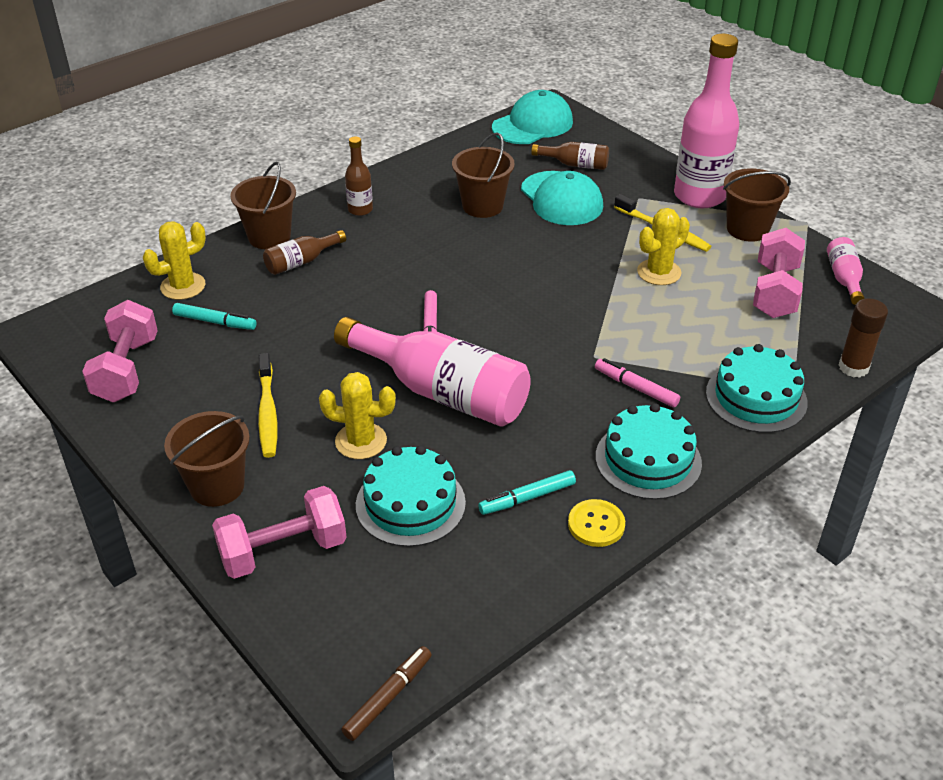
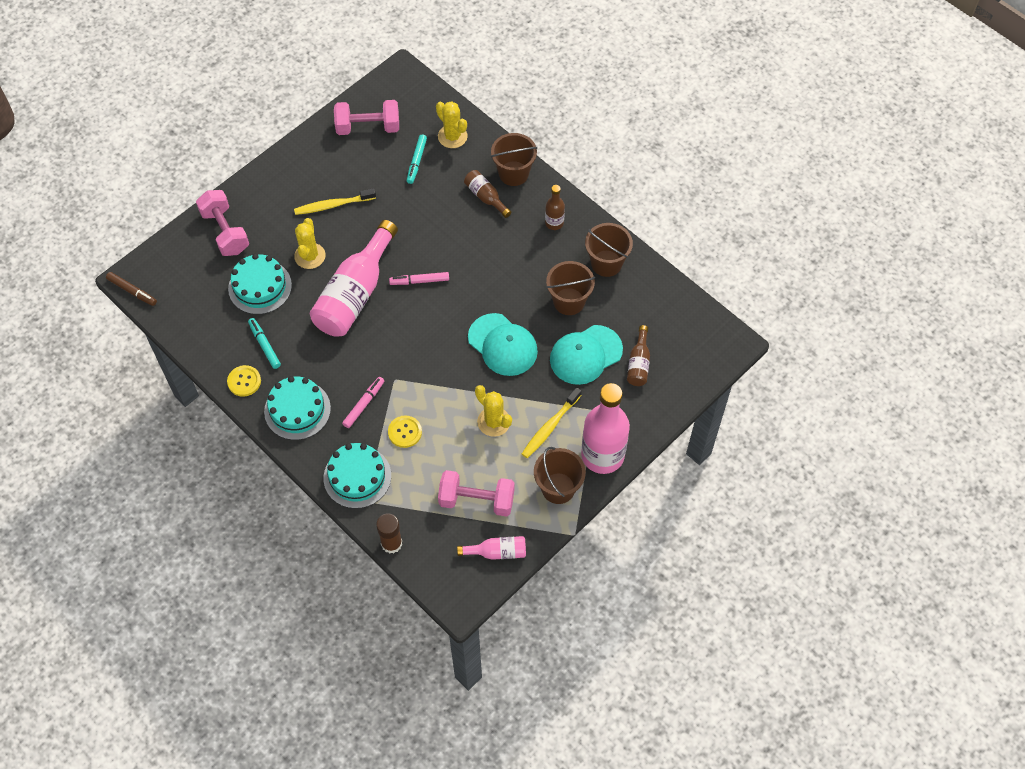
camera: 85 degrees right, 20 degrees up
(217, 486) = (272, 192): brown bucket -> brown bucket (606, 263)
(532, 124) = (699, 330): turquoise cap -> turquoise cap (502, 345)
(679, 349) = (405, 432): none -> yellow button

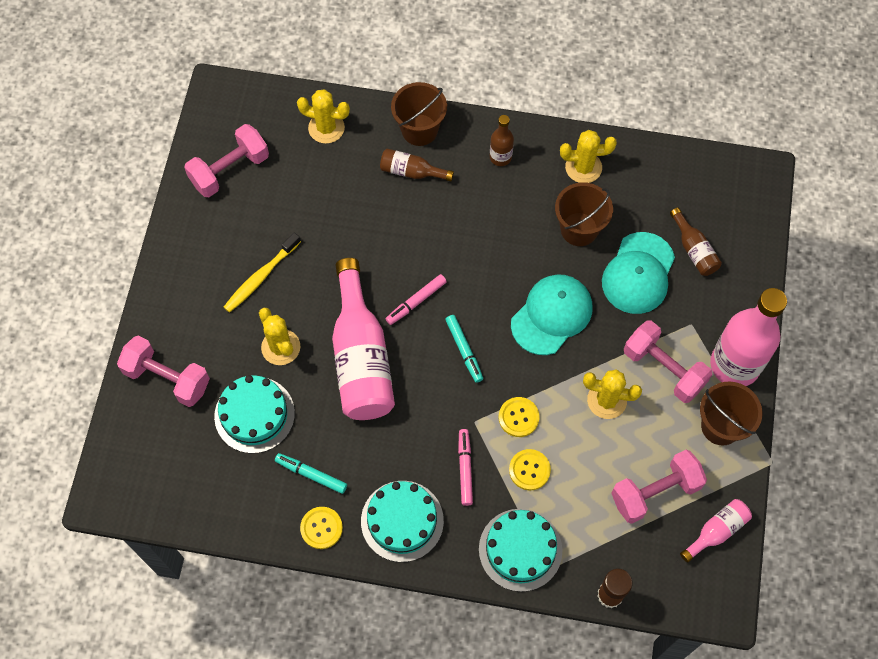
camera: 35 degrees left, 5 degrees up
(132, 291) = (117, 510): brown marker -> none
(416, 161) = (311, 176): turquoise marker -> turquoise marker (464, 350)
(425, 395) = (518, 417): none -> yellow button
(502, 345) = (552, 315): turquoise cap -> turquoise cap turned 60 degrees counterclockwise
(550, 427) = (663, 369): yellow toothbrush -> pink dumbbell
(606, 263) = (583, 167): brown bucket -> yellow cactus

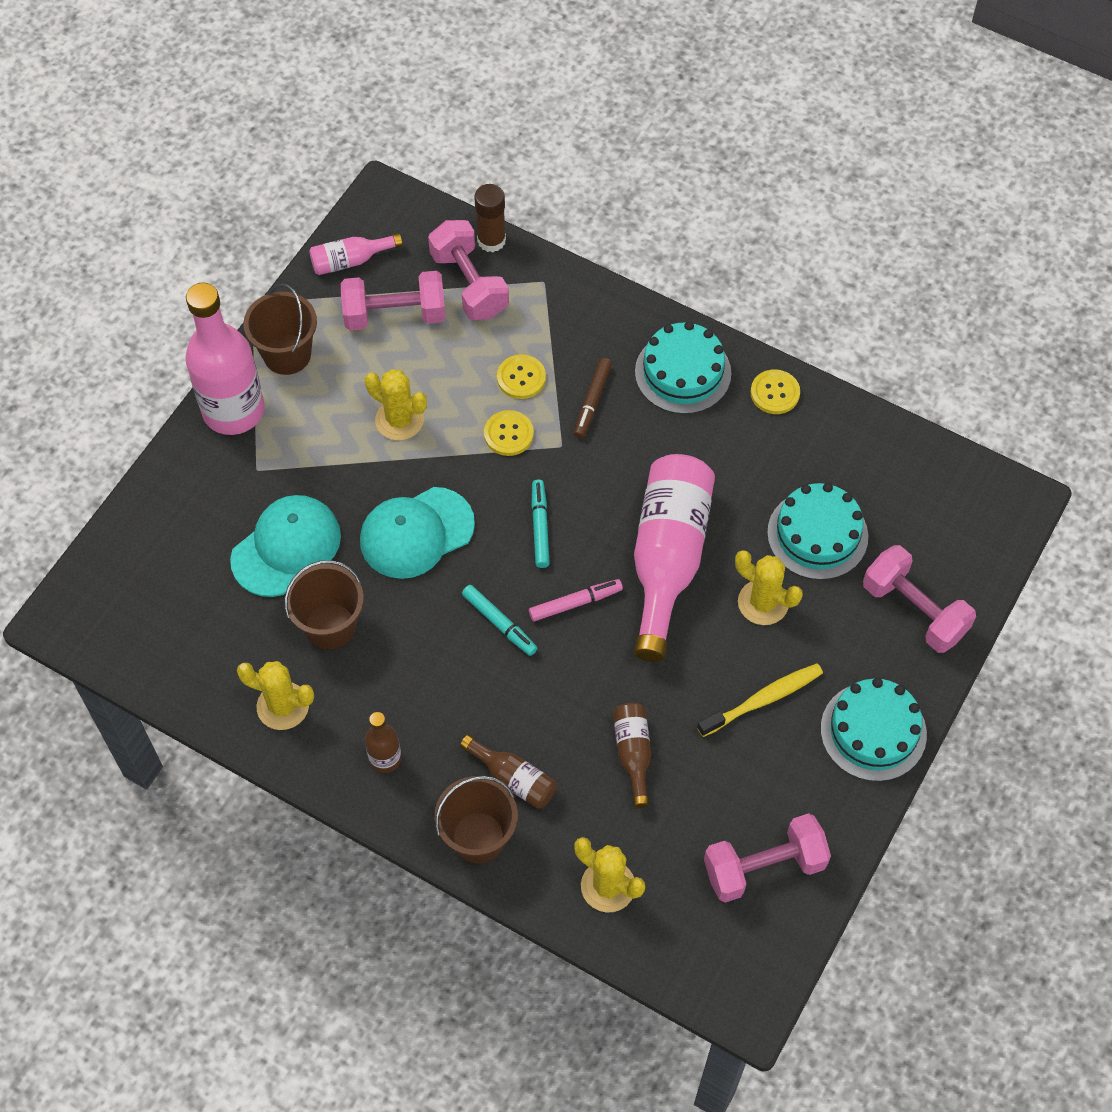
camera: 160 degrees left, 5 degrees down
(281, 347) = (763, 602): yellow cactus -> yellow cactus turned 45 degrees counterclockwise
(311, 475) = (769, 449): turquoise marker -> turquoise marker (499, 623)
(465, 469) = (592, 401): pink marker -> brown marker
(520, 549) = (566, 307): turquoise cake -> turquoise cake (873, 731)
(663, 369) = (316, 432): pink dumbbell -> pink dumbbell (469, 284)
(694, 250) = (203, 553): brown bottle -> brown bottle (633, 754)

